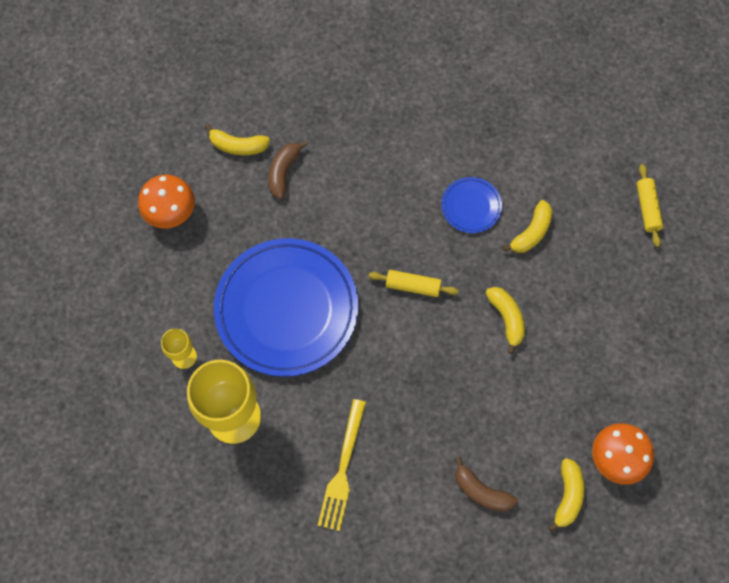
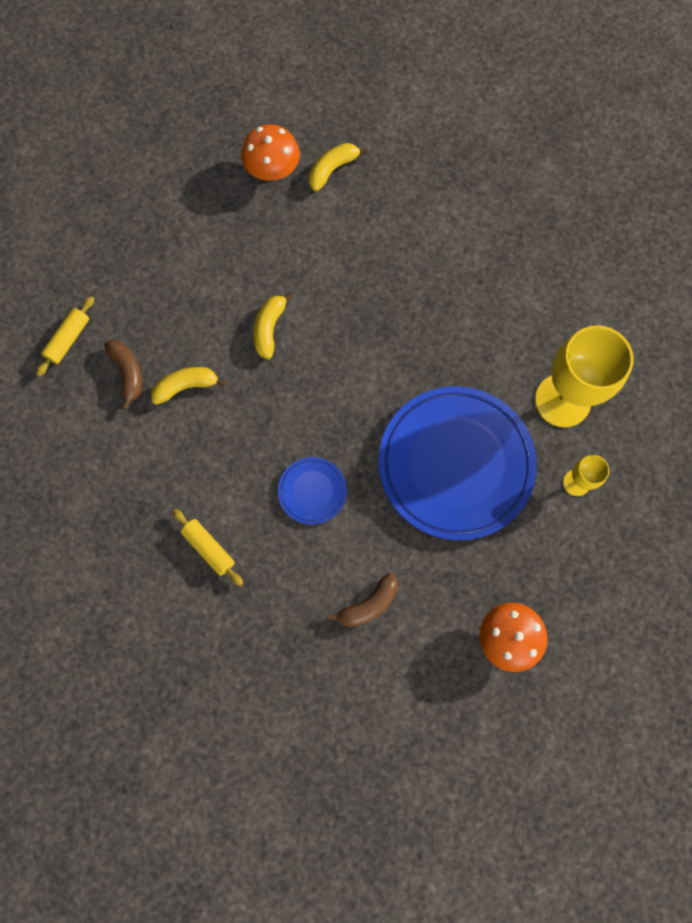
camera: 145 degrees left, 5 degrees up
(238, 146) = (395, 666): yellow banana -> none
(342, 469) = (496, 300): yellow fork -> none
(413, 286) = (328, 409): yellow rolling pin -> yellow rolling pin (209, 548)
(471, 206) = (219, 447): blue plate -> blue plate (312, 491)
(481, 491) = (396, 214): brown banana -> brown banana (128, 373)

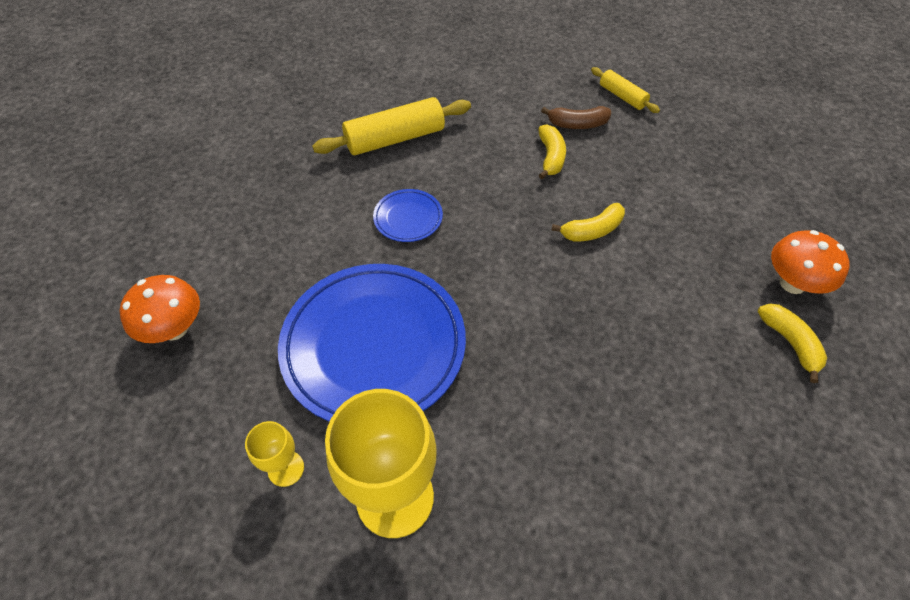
camera: 110 degrees right, 20 degrees down
(209, 548) = (395, 139): yellow rolling pin -> yellow rolling pin, size x1.78
(269, 328) = (592, 230): yellow banana -> yellow banana turned 120 degrees clockwise
(368, 604) = (281, 229): brown banana -> none

